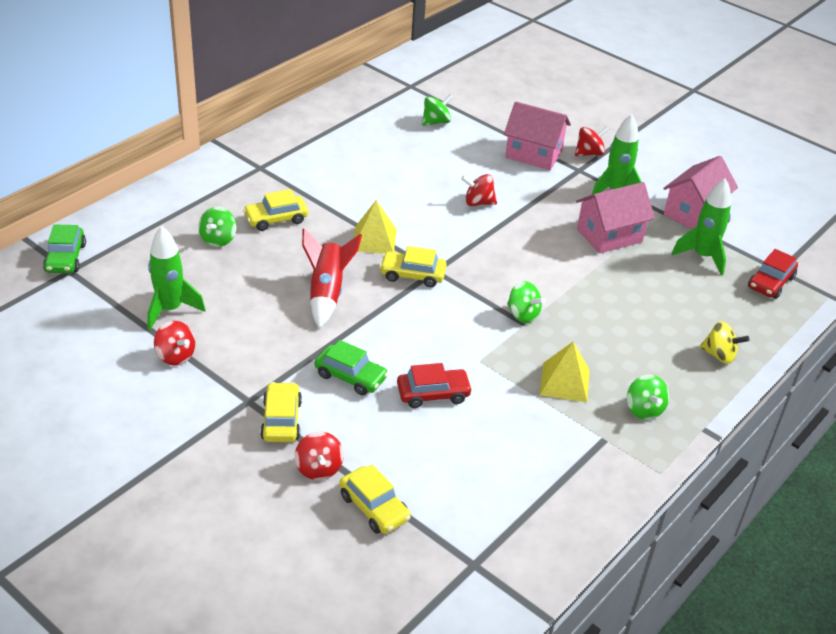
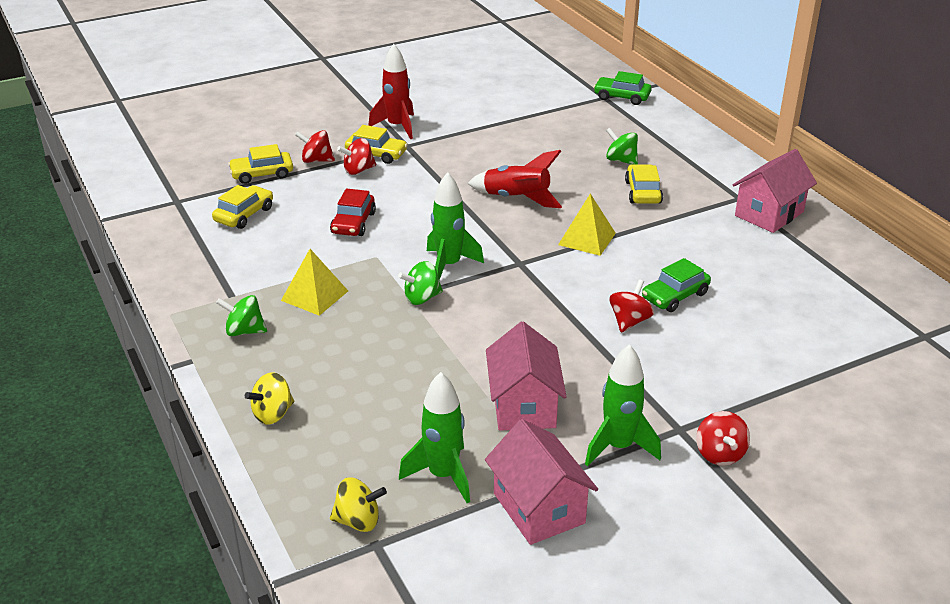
camera: 115 degrees right, 5 degrees down
(170, 310) = (533, 129): green rocket -> green rocket (449, 265)
(175, 356) = (475, 125): red spinning top -> red spinning top (358, 170)
(204, 422) = (397, 127): none -> red rocket
(350, 376) = (402, 190): green car -> green car (675, 296)
(412, 275) = (519, 248): yellow car -> yellow car (244, 215)
(436, 122) = (823, 334): green spinning top -> none
(533, 154) = (728, 398): pink house -> pink house (769, 214)
(770, 282) = (358, 521): red car -> yellow spinning top

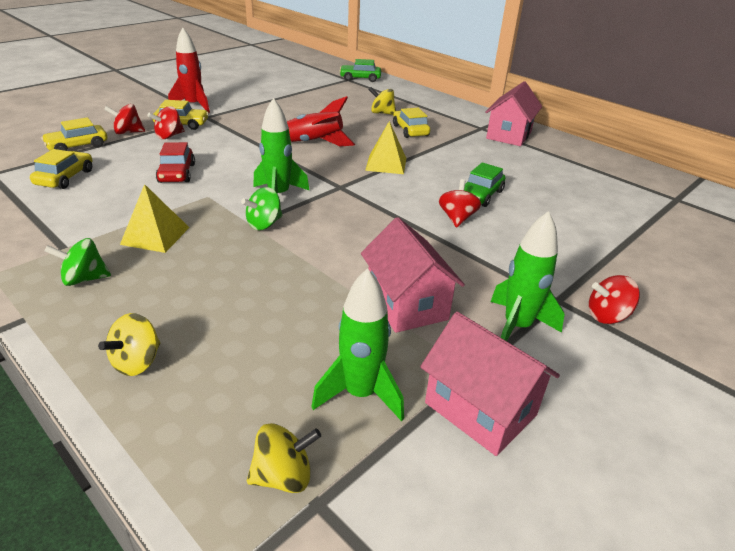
camera: 20 degrees left, 0 degrees up
(621, 160) = (382, 113): green spinning top -> yellow spinning top
(720, 454) = (607, 316): red spinning top -> red spinning top turned 105 degrees clockwise

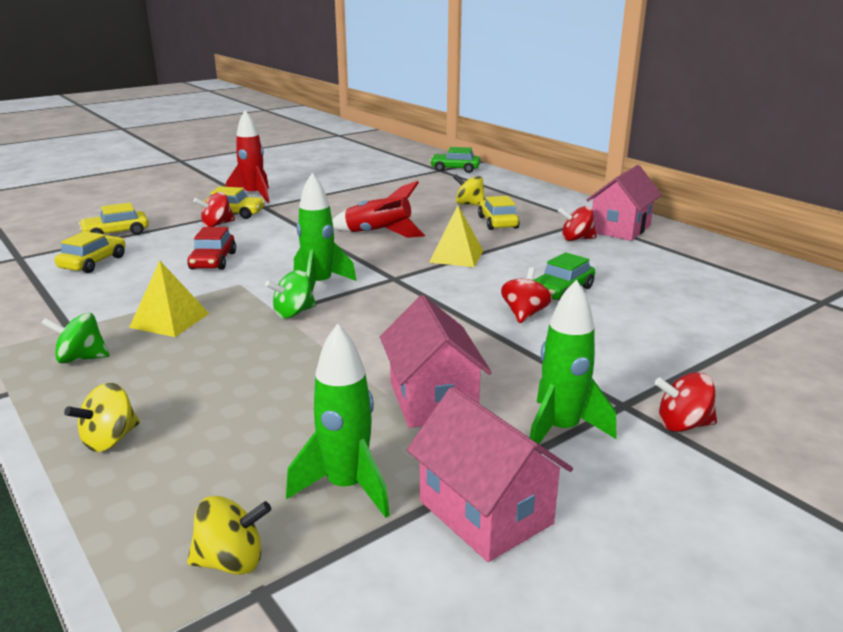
camera: 10 degrees right, 10 degrees down
(128, 132) = (174, 221): red spinning top -> red spinning top (576, 239)

